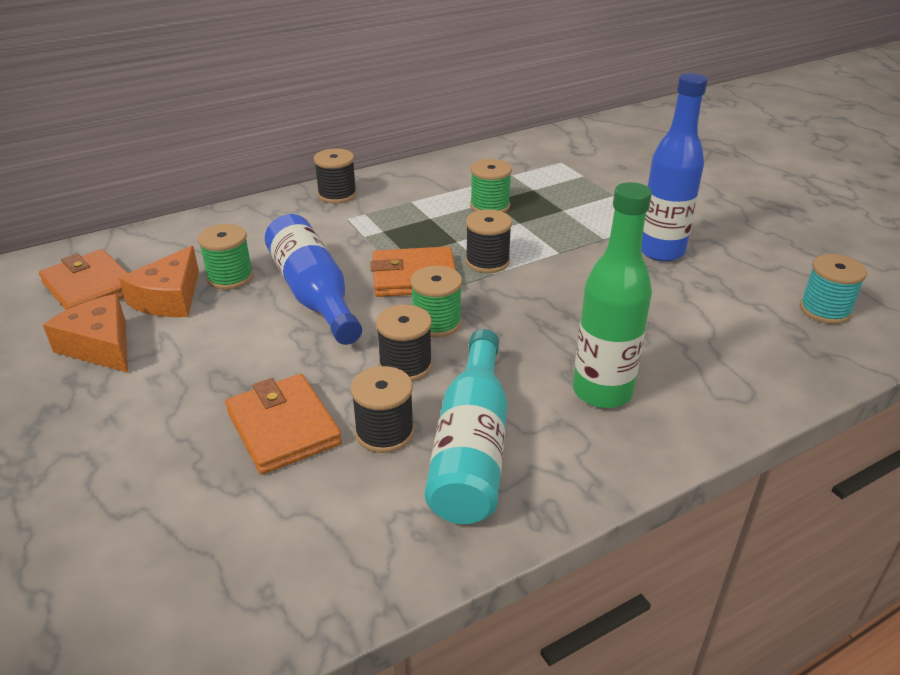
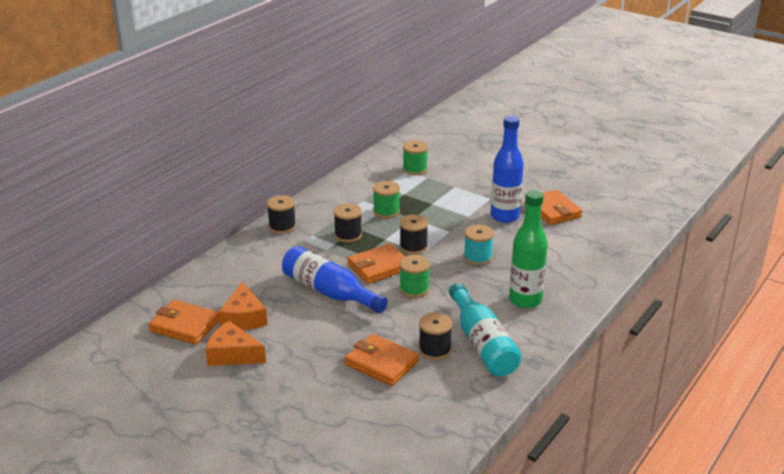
camera: 25 degrees left, 5 degrees down
(230, 277) = (268, 296): green spool -> green spool (415, 169)
(405, 365) = (417, 315): black spool -> black spool (348, 235)
(747, 260) = (552, 210): none -> orange wallet
(824, 310) = (605, 229): turquoise spool -> turquoise spool (477, 257)

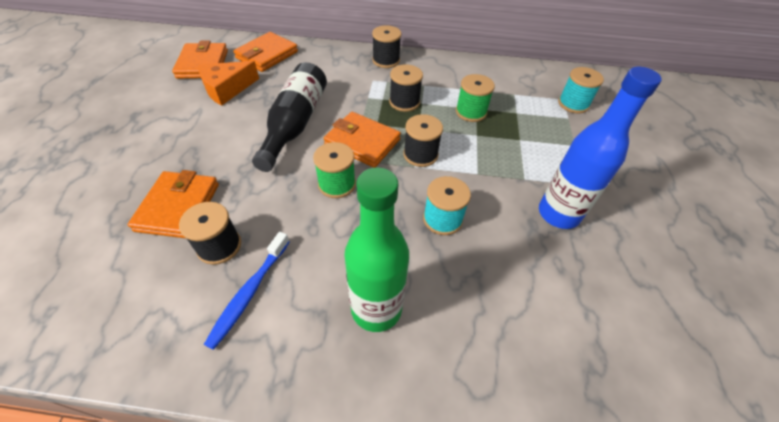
camera: 60 degrees right, 20 degrees up
(232, 354) = (167, 102): orange cheese -> none
(329, 292) = (295, 124): blue bottle -> black bottle
(415, 169) = (573, 104): green spool -> turquoise spool
(482, 344) = (249, 293): turquoise bottle -> blue toothbrush
(552, 210) = (627, 263): orange wallet -> orange wallet (267, 55)

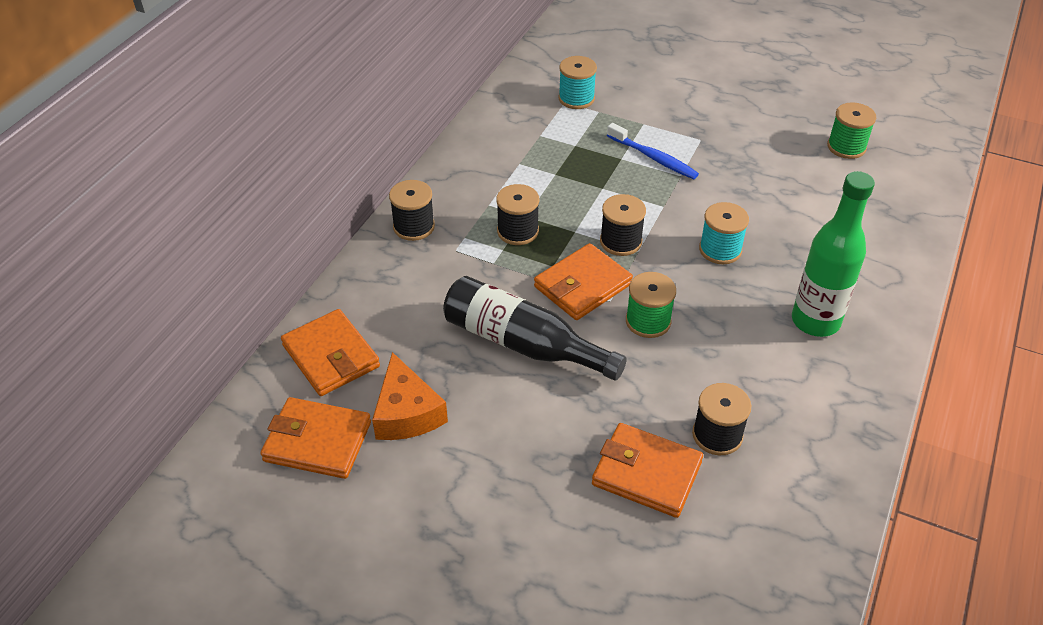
camera: 70 degrees left, 5 degrees down
(249, 293) = (783, 413): blue toothbrush -> blue toothbrush (653, 158)
(471, 112) = (560, 180): green spool -> green spool (846, 147)
(558, 214) = (732, 170): blue bottle -> none

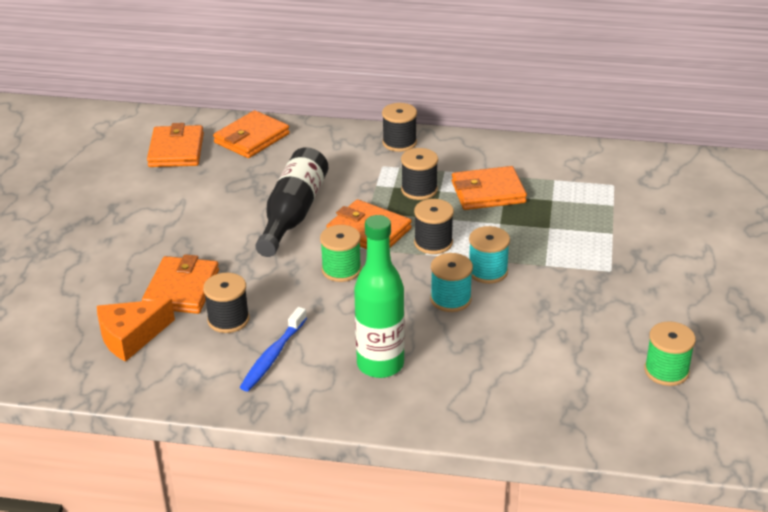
camera: 75 degrees right, 10 degrees down
(407, 413) = (210, 178): orange cheese -> orange cheese (131, 336)
(544, 183) = (488, 192): none -> orange wallet
(576, 98) = (624, 190): turquoise spool -> turquoise spool (487, 271)
(653, 158) = (562, 246): blue toothbrush -> blue toothbrush (272, 356)

